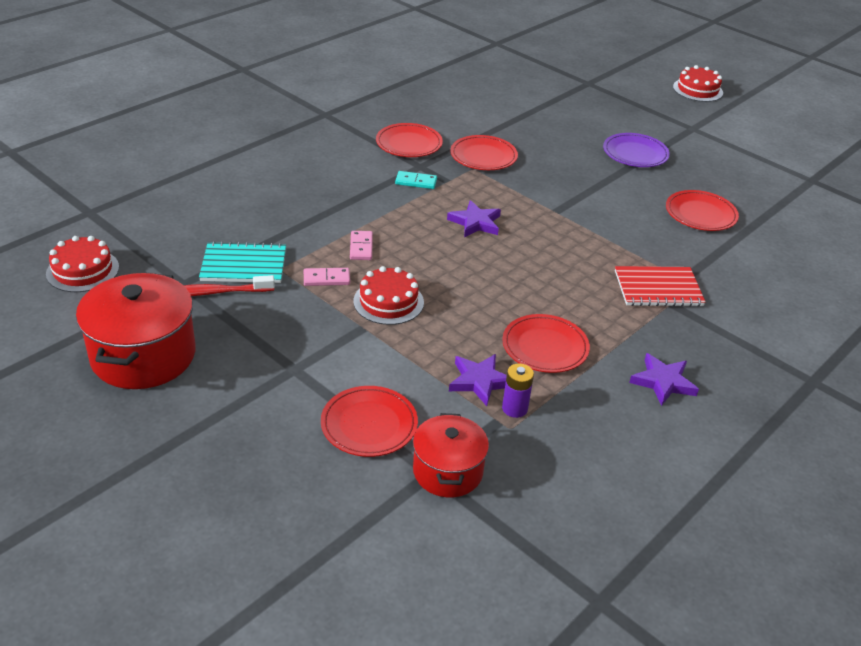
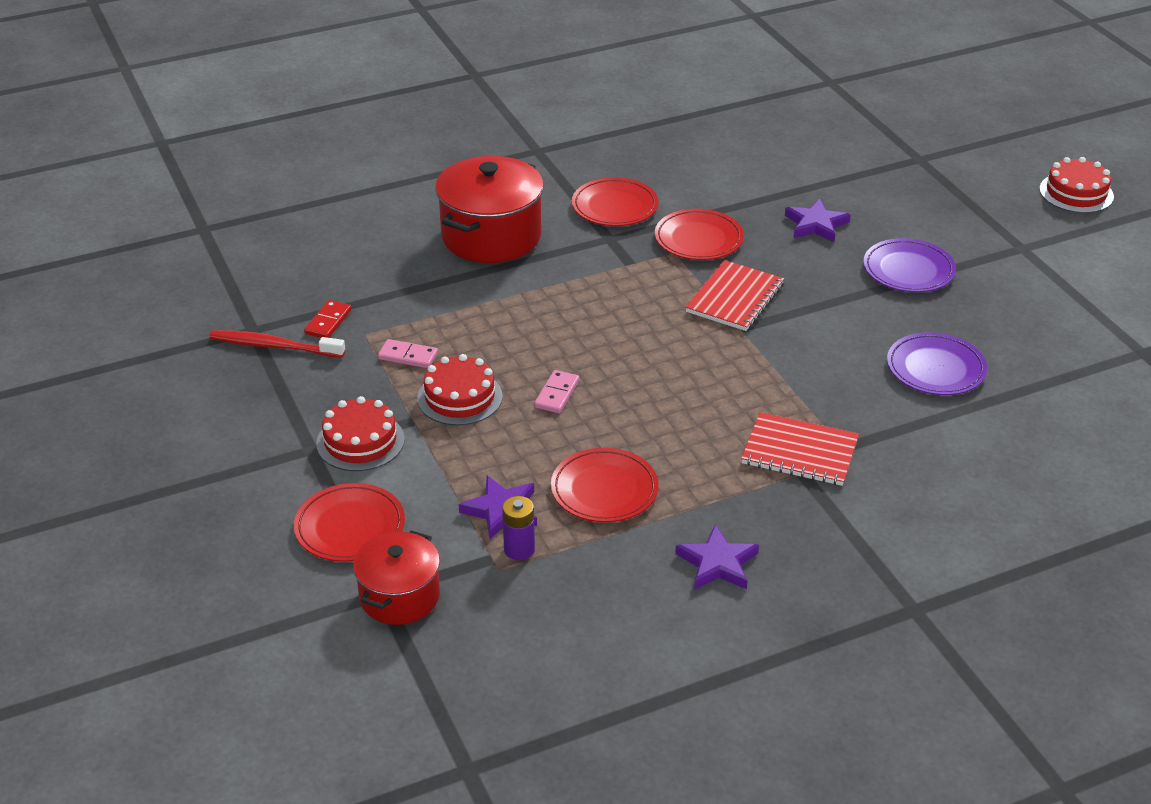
camera: 25 degrees right, 0 degrees up
(83, 270) = (160, 294): red cake -> red cake (360, 441)
(143, 355) = (169, 400): red pot -> red pot (491, 236)
(244, 265) = (328, 322): turquoise notebook -> red domino
(361, 247) = (471, 327): pink domino -> pink domino (556, 394)
(416, 182) = (590, 258): turquoise domino -> none
(475, 222) = (627, 323): purple star -> purple star (816, 224)
(537, 192) = (735, 298): none -> red notebook
(700, 214) = (935, 368): red plate -> purple plate

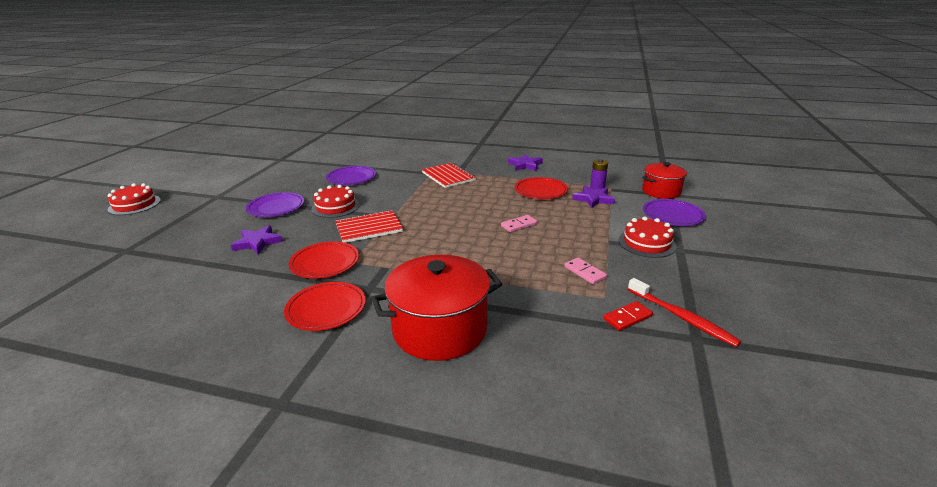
camera: 140 degrees left, 10 degrees down
(350, 527) = (672, 215): red plate -> purple plate
(460, 397) = (572, 241): red cake -> red cake (335, 207)

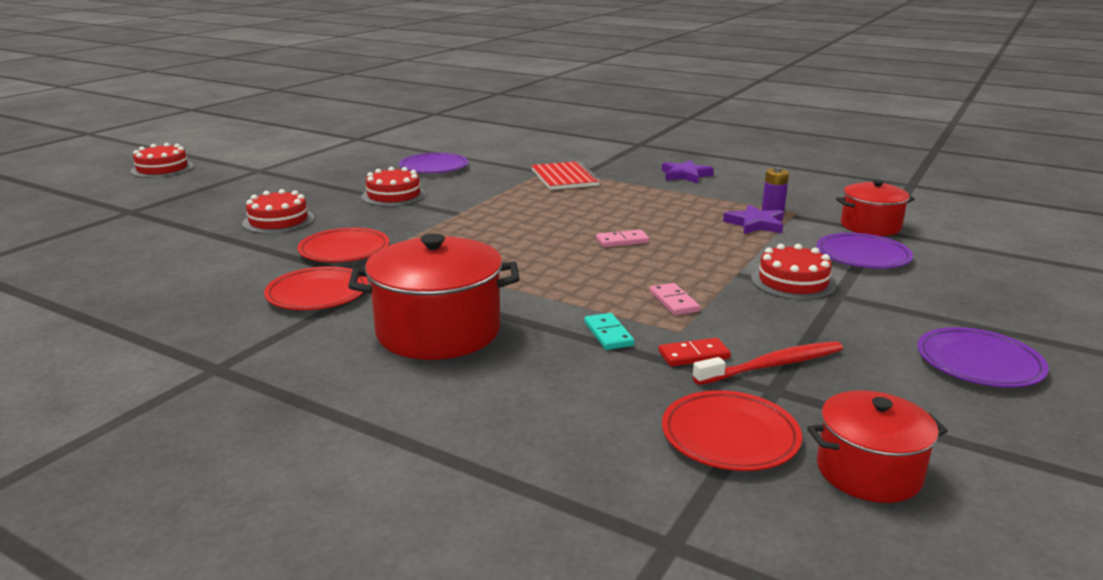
camera: 15 degrees right, 5 degrees down
(258, 242) = (278, 221): purple star -> red cake
(276, 207) = (321, 188): purple plate -> purple plate (979, 363)
(369, 228) = (421, 222): red notebook -> none
(541, 191) = (684, 207): red plate -> red plate (730, 436)
(560, 309) = (608, 334): none -> turquoise domino
(681, 317) = (772, 365): red toothbrush -> red toothbrush turned 90 degrees counterclockwise
(801, 399) = (868, 472): none -> red pot

